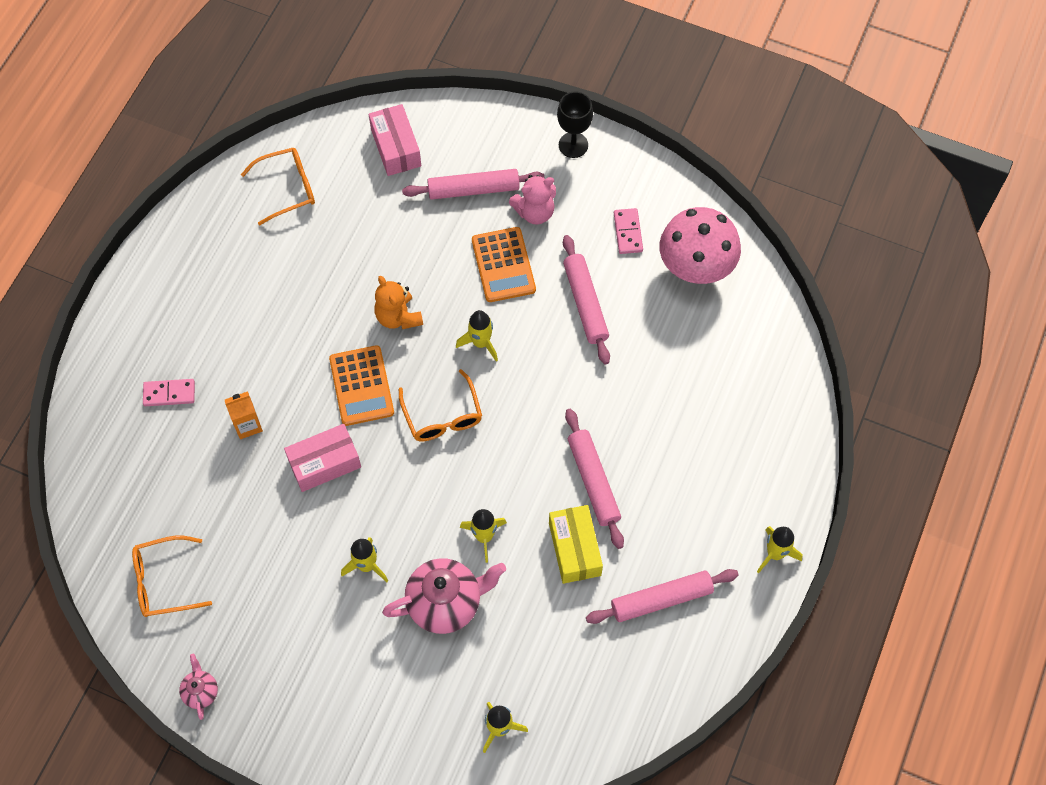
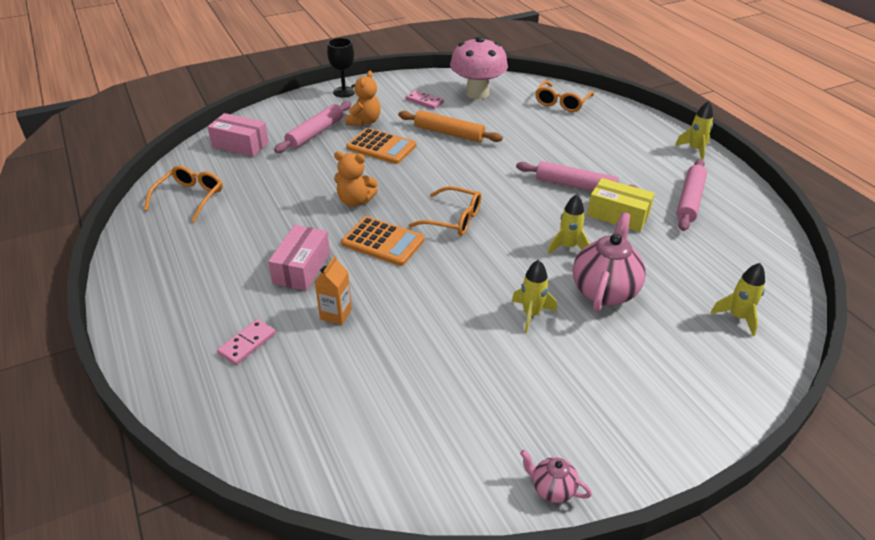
camera: 50 degrees left, 25 degrees down
(164, 581) = (412, 450): orange glasses -> orange glasses (562, 103)
(324, 463) = (420, 291): pink box -> pink box (302, 268)
(481, 343) = (422, 179): yellow rocket -> none
(534, 212) = (364, 121): pink teddy bear -> orange teddy bear
(585, 303) = (449, 133): pink rolling pin -> orange rolling pin

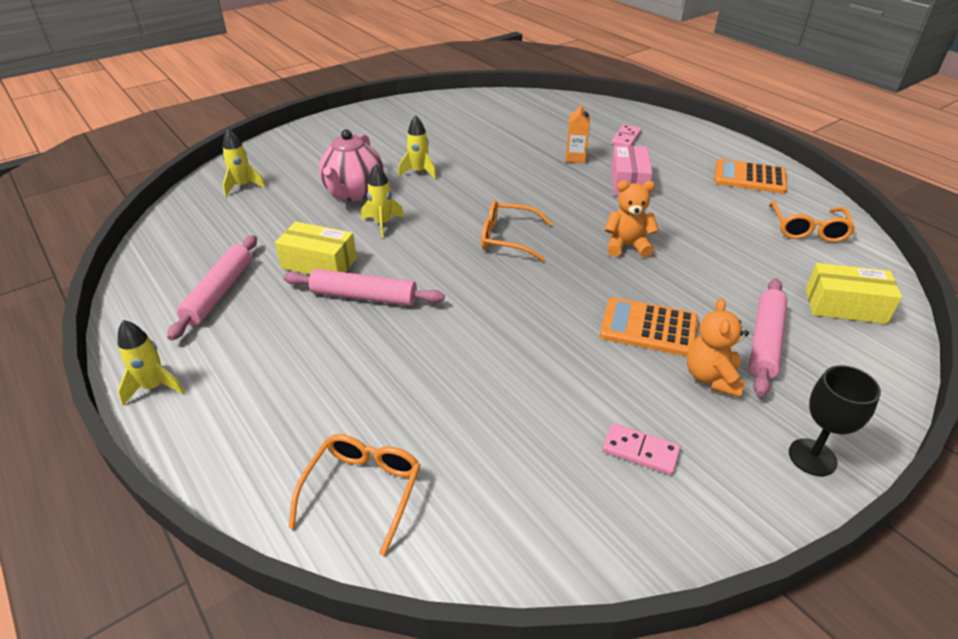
camera: 170 degrees right, 0 degrees up
(240, 144) = (845, 306): pink box -> yellow box
(383, 242) = (570, 210): orange calculator -> orange calculator (749, 177)
(449, 133) = (560, 370): orange rolling pin -> none
(477, 93) = (544, 497): pink mushroom -> none
(552, 489) = (406, 105): pink teapot -> none

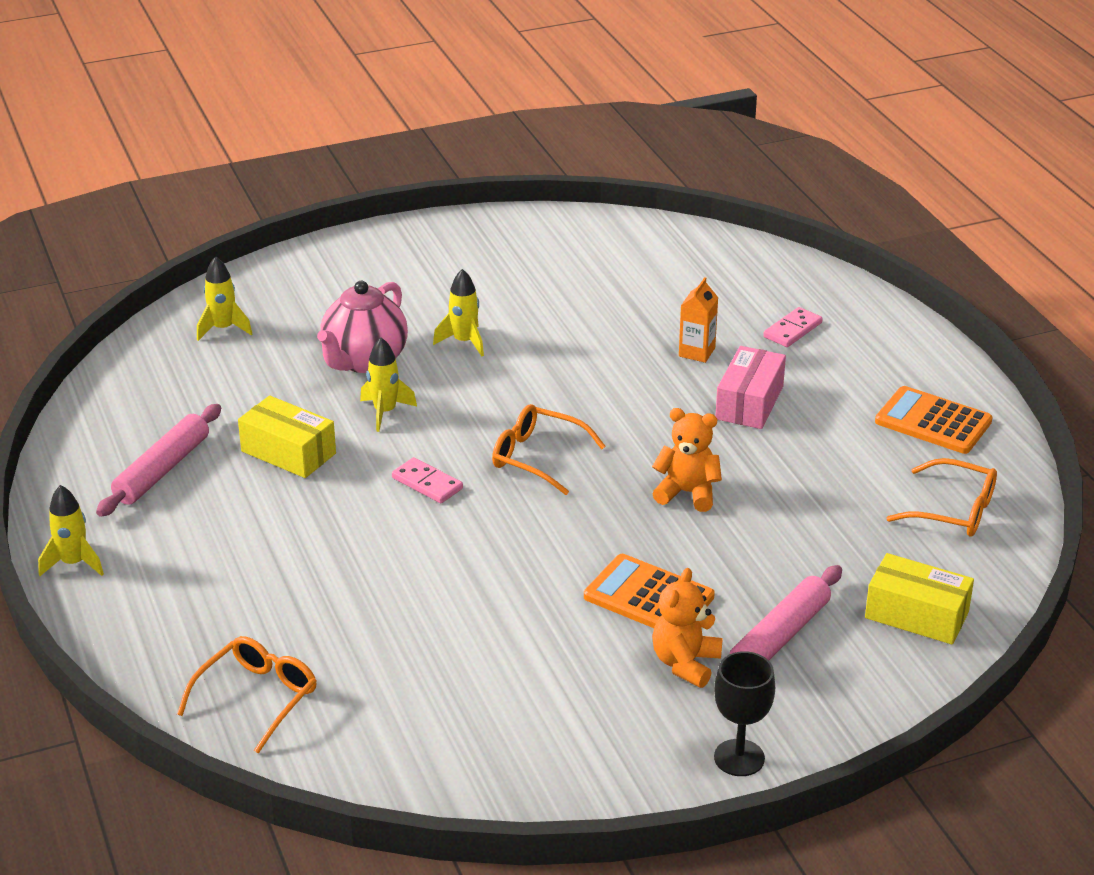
camera: 15 degrees right, 5 degrees down
(364, 296) = (327, 503): pink rolling pin -> none
(640, 451) = (557, 717): pink domino -> pink domino (427, 483)
(808, 229) = (954, 510): orange glasses -> orange glasses turned 90 degrees counterclockwise

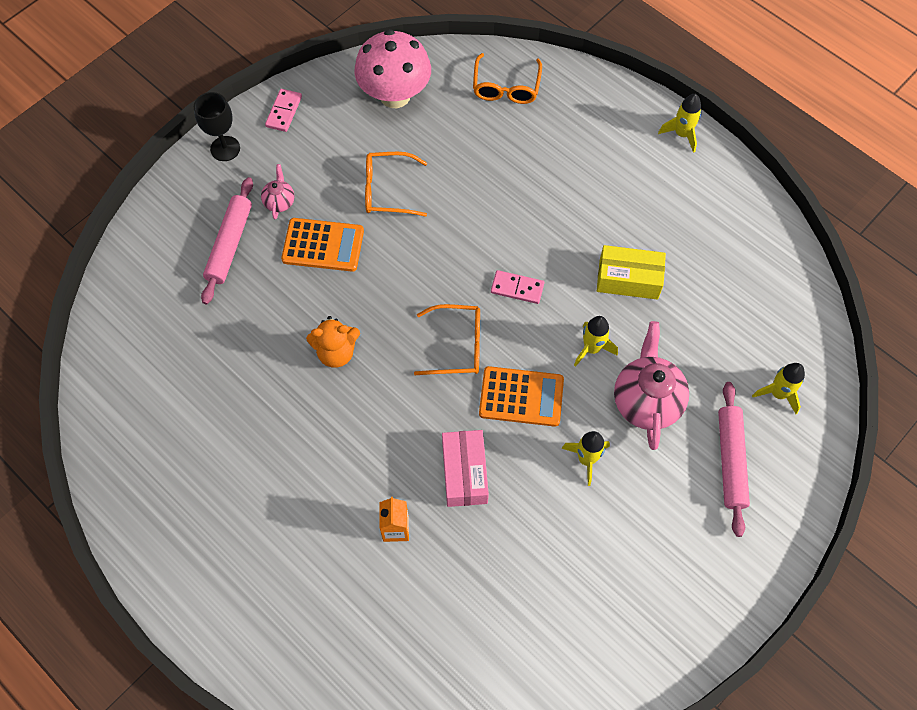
camera: 155 degrees right, 30 degrees up
(162, 470) = (696, 229): pink rolling pin -> pink rolling pin (731, 461)
(432, 743) = (395, 95): none -> pink mushroom
(685, 663) = (279, 202): orange teddy bear -> pink teapot
(749, 403) = (329, 477): pink box -> pink box (464, 473)
(792, 330) = (327, 599): pink domino -> pink domino (284, 111)
(916, 615) = (148, 297): yellow box -> none
(933, 422) = (177, 515): orange calculator -> orange calculator (521, 397)
(954, 510) = (141, 412): orange glasses -> orange glasses (387, 190)

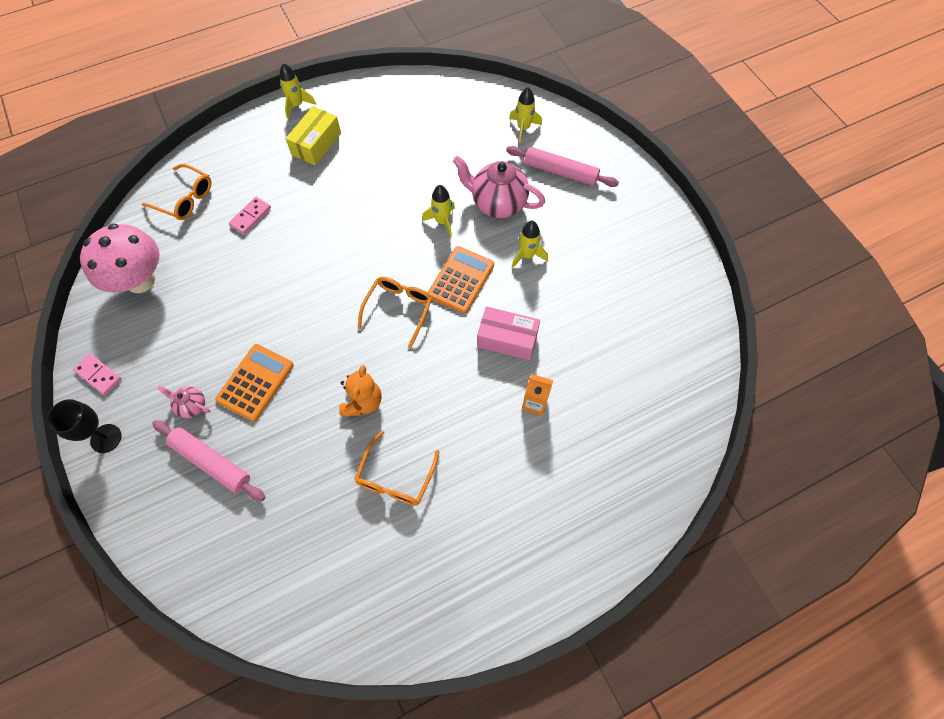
camera: 70 degrees left, 0 degrees up
(387, 190) = (230, 315): orange glasses -> orange glasses (395, 477)
(517, 288) = (369, 252): pink domino -> pink domino (250, 217)
(628, 279) = (397, 179): yellow box -> yellow box (316, 144)

